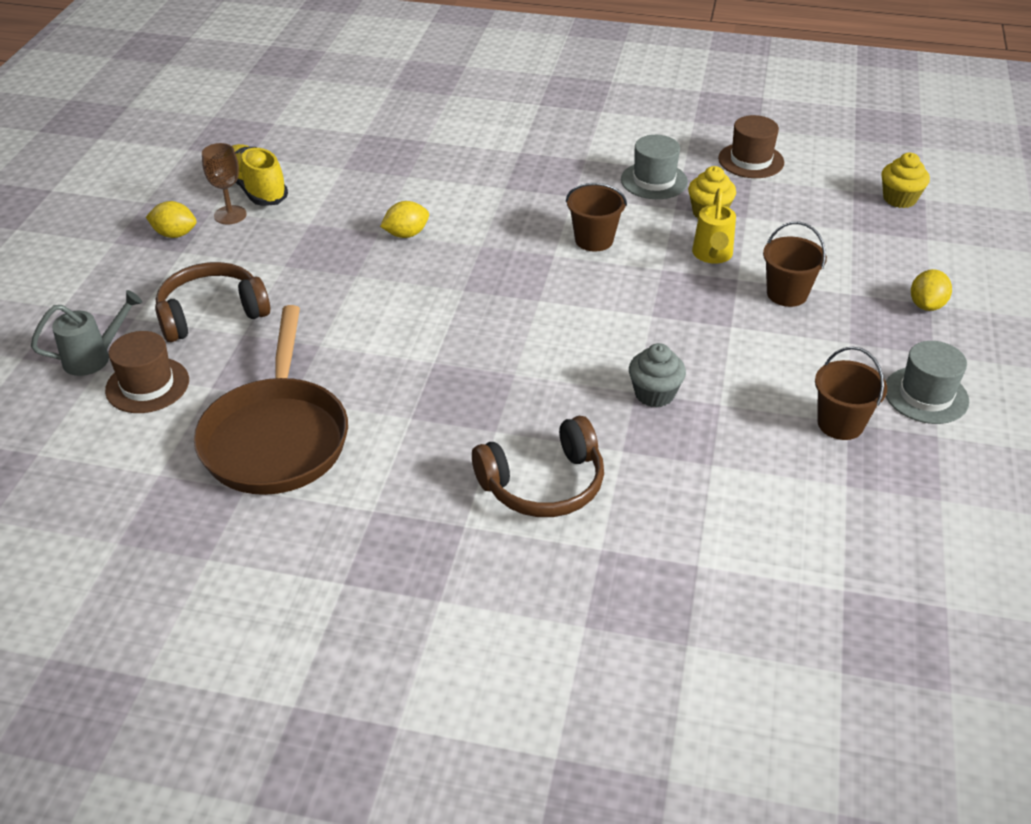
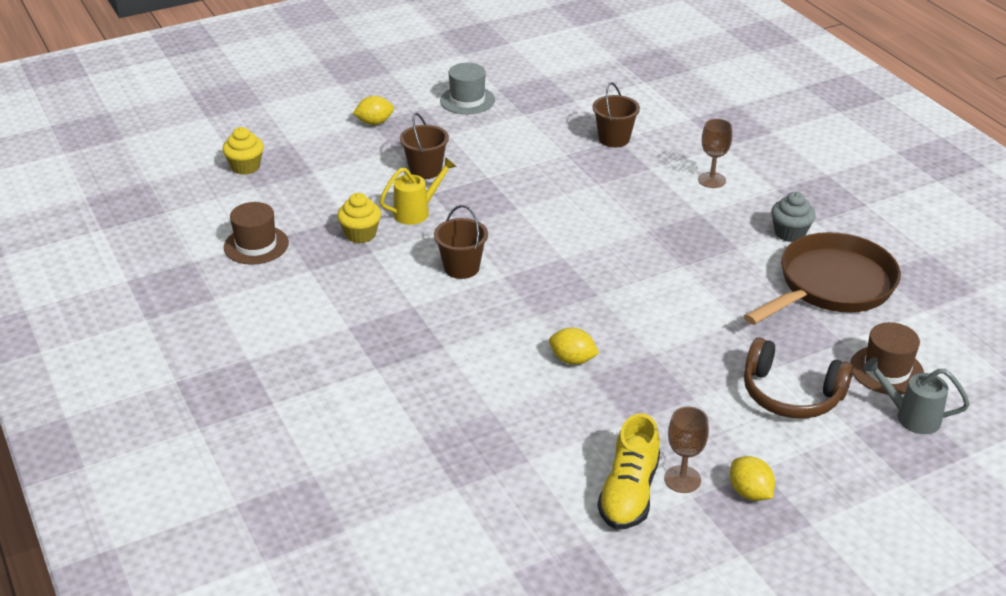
camera: 130 degrees left, 5 degrees down
(543, 484) = (711, 180): brown headphones -> brown goblet
(654, 181) = (342, 277): grey hat -> none
(654, 394) = (589, 177): grey cupcake -> grey cupcake (790, 233)
(840, 424) = (528, 116): brown bucket -> brown bucket (614, 139)

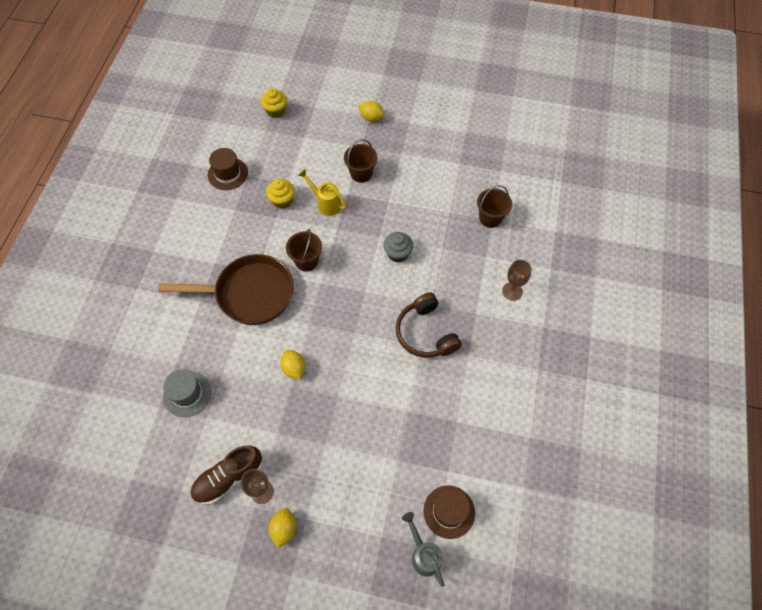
camera: 40 degrees right, 25 degrees up
(417, 212) = (325, 203): yellow watering can -> yellow watering can turned 150 degrees counterclockwise
(467, 100) = (439, 131): grey hat -> grey hat (187, 394)
(629, 493) = (228, 478): yellow shoe -> brown shoe
(790, 233) = (511, 367): grey cupcake -> grey cupcake (397, 253)
(791, 394) = (377, 484): brown headphones -> brown headphones (425, 333)
(831, 286) = (489, 425): brown pan -> brown pan (249, 294)

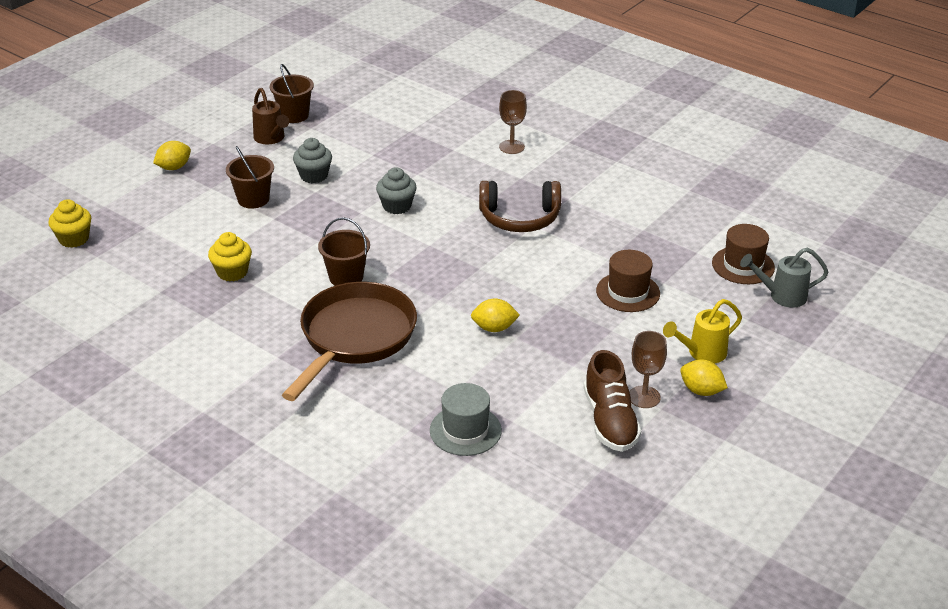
camera: 65 degrees left, 25 degrees down
(228, 174) = (137, 308): brown hat -> brown hat (628, 292)
(325, 203) = (271, 239): yellow watering can -> yellow watering can (701, 353)
(405, 192) = (314, 176): none -> grey cupcake
(432, 149) = (271, 139): none -> brown watering can
(490, 218) = (405, 131): brown bucket -> brown bucket (294, 115)

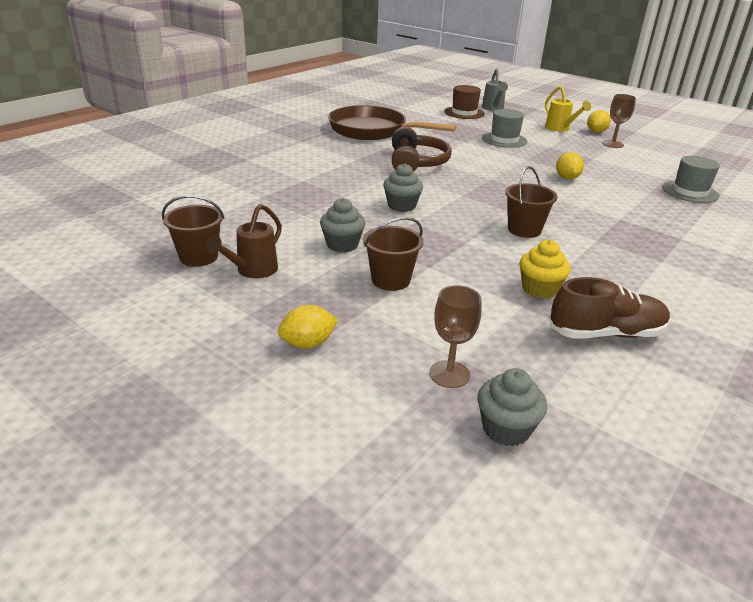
camera: 90 degrees left, 5 degrees down
(74, 239) = (506, 429): yellow cupcake -> grey cupcake
(174, 167) = (308, 343): yellow lemon -> yellow lemon turned 75 degrees counterclockwise
(271, 139) = (252, 271): brown watering can -> brown watering can turned 150 degrees clockwise
(355, 337) = (610, 227): brown pan -> brown pan (372, 131)
(511, 147) = (305, 159): brown goblet -> brown goblet (449, 374)
(610, 421) = (643, 153): brown shoe -> brown shoe (606, 333)
(628, 292) = (504, 140): brown hat -> grey hat

